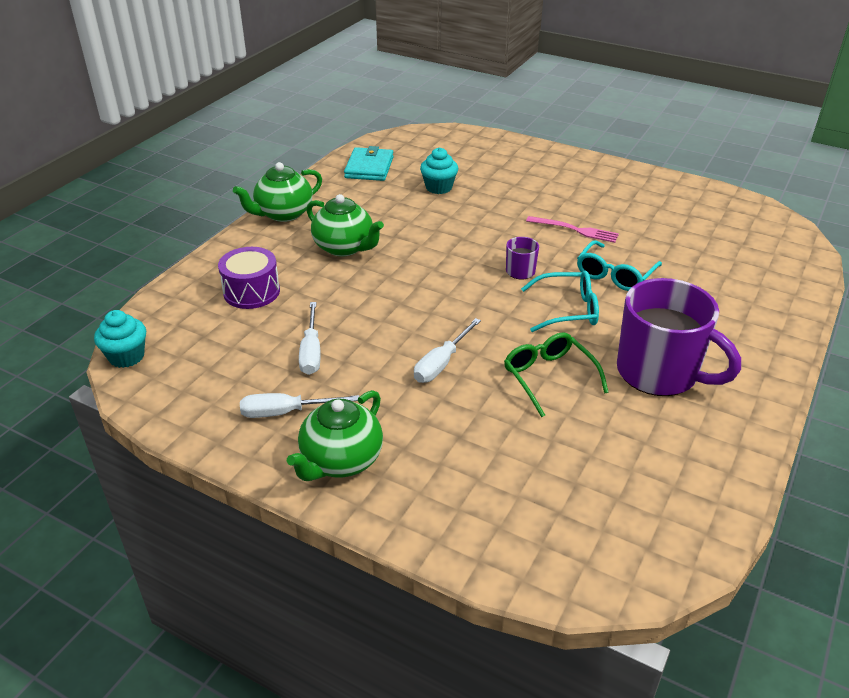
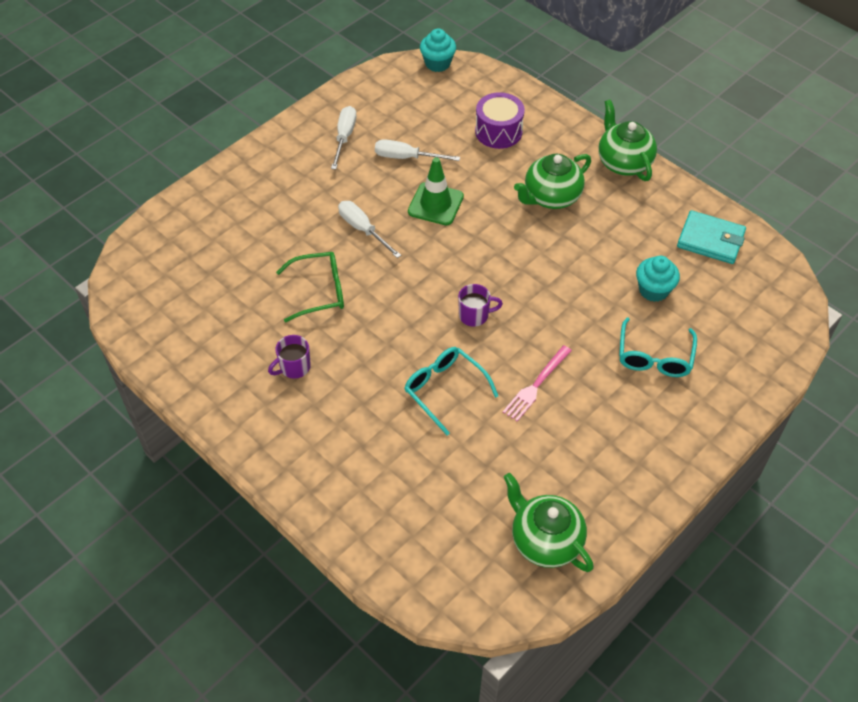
camera: 105 degrees right, 15 degrees up
(340, 461) = (286, 158): green teapot -> green teapot (545, 540)
(381, 317) = (435, 204): none -> green traffic cone
(568, 310) = (402, 333): turquoise glasses -> turquoise glasses (654, 357)
(659, 373) = (294, 367): purple mug -> purple mug, size x0.43

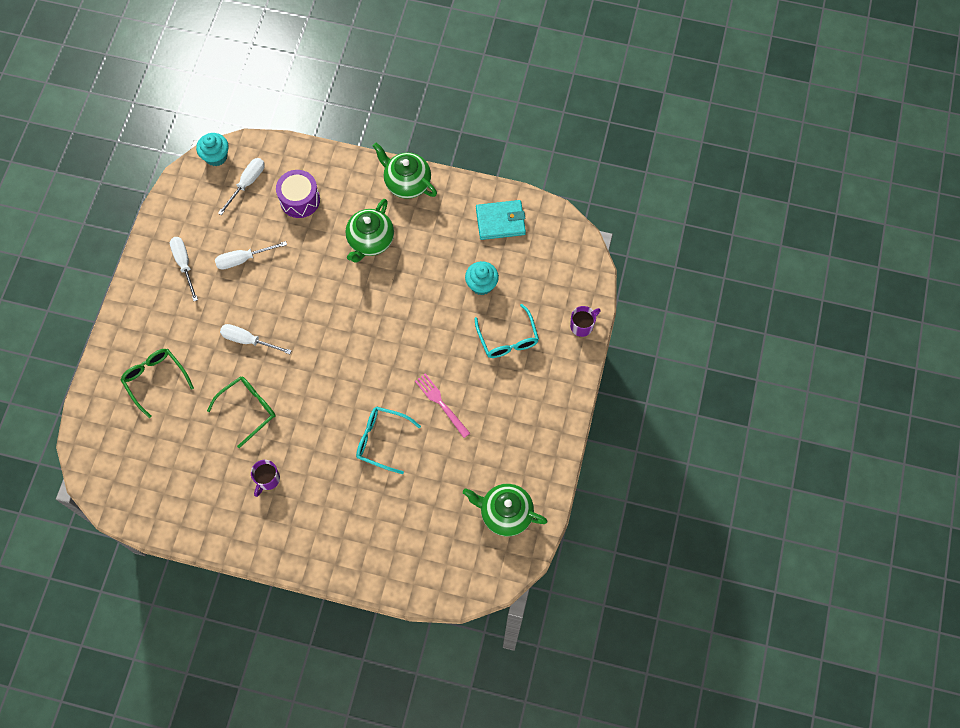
camera: 30 degrees left, 15 degrees up
(245, 222) = (155, 379): none -> green glasses
(435, 204) = (289, 290): green traffic cone -> none
(453, 97) = (247, 183): none -> white screwdriver
(474, 315) = (370, 370): purple mug -> purple mug (582, 326)
(536, 385) = (441, 403): pink fork -> pink fork turned 135 degrees clockwise

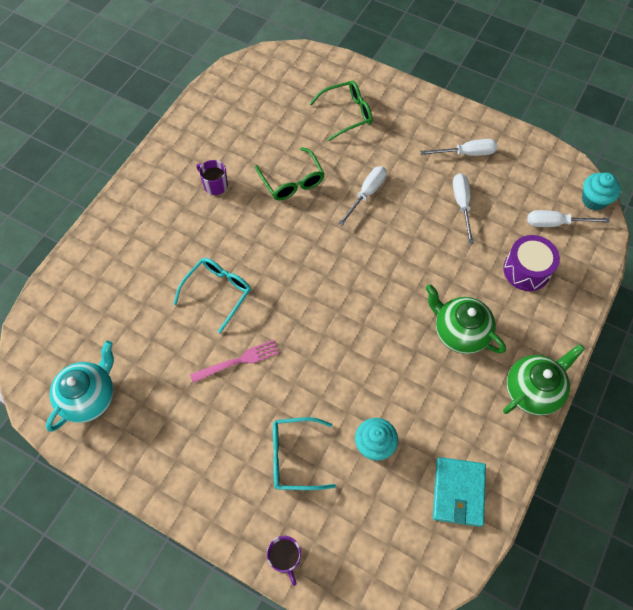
camera: 105 degrees right, 5 degrees down
(247, 183) = (555, 223): white screwdriver -> white screwdriver turned 135 degrees clockwise
(505, 513) = (89, 397): green teapot -> turquoise teapot

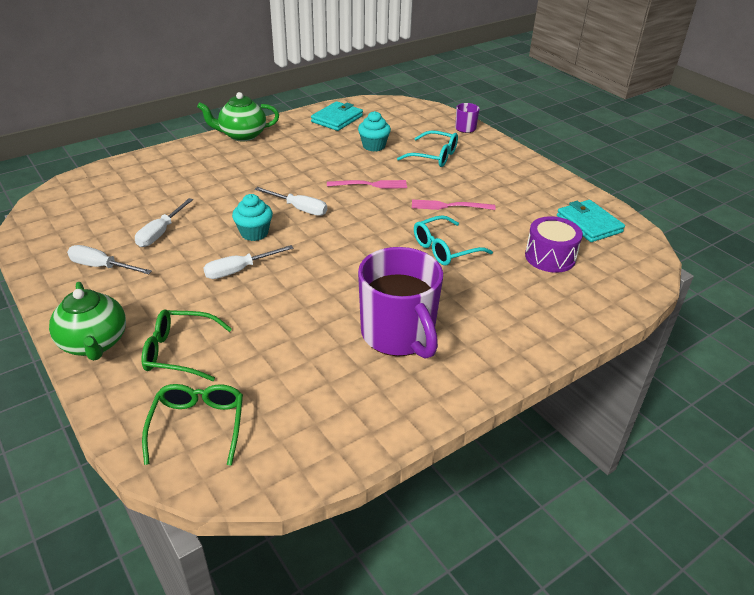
camera: 155 degrees left, 25 degrees down
(89, 397) = (589, 224): turquoise teapot -> turquoise wallet
(215, 185) = (398, 334): purple mug -> purple mug, size x2.32
(292, 181) = (307, 307): green glasses -> green glasses (198, 425)
(333, 360) = (370, 185): none -> pink fork
(459, 332) = (259, 170): green teapot -> green teapot (94, 343)
(526, 270) = (165, 181): purple drum -> purple drum (550, 257)
(555, 223) = (101, 196): white screwdriver -> white screwdriver (299, 209)
(594, 200) = (47, 198): turquoise cupcake -> turquoise cupcake (254, 233)

